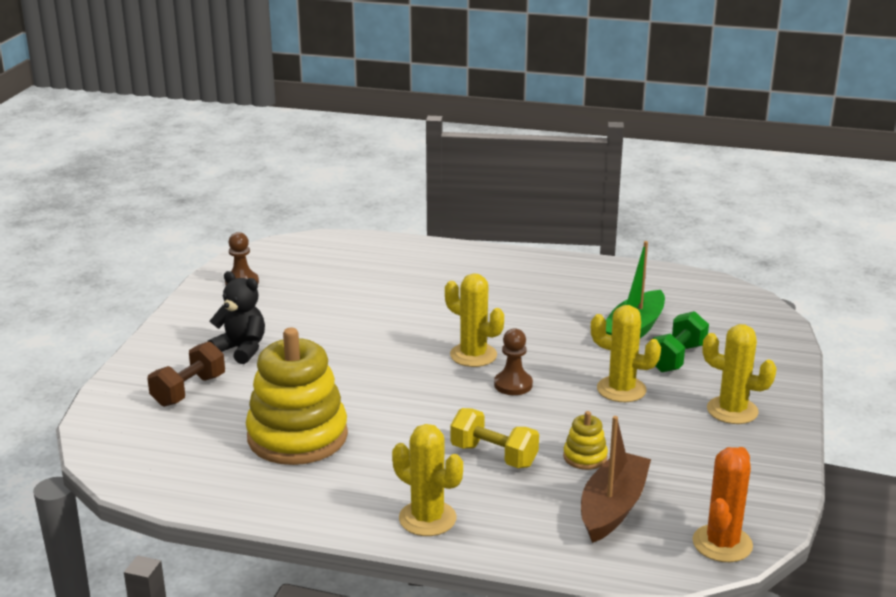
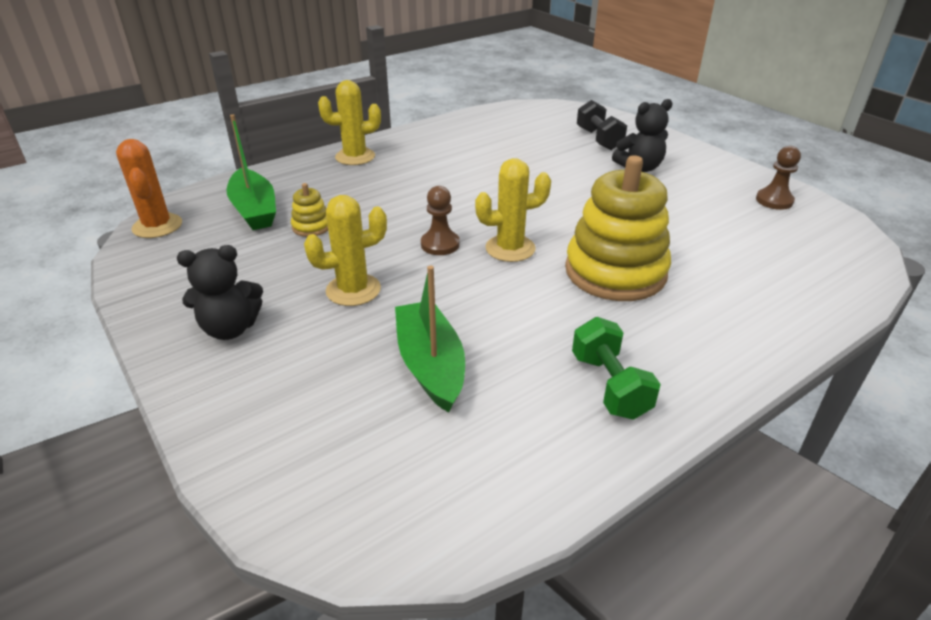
camera: 130 degrees right, 10 degrees up
(189, 390) = (599, 139): brown dumbbell -> black dumbbell
(297, 436) = (495, 151): yellow stacking toy -> yellow stacking toy (615, 272)
(494, 455) = (372, 198): yellow dumbbell -> none
(612, 507) = (254, 210): brown boat -> green boat
(676, 358) = (345, 356): green dumbbell -> green dumbbell (609, 386)
(732, 410) = (230, 328): yellow cactus -> black teddy bear

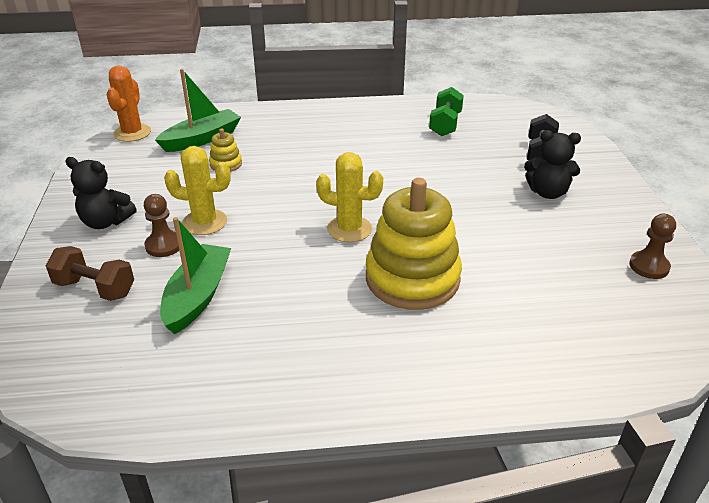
camera: 30 degrees right, 0 degrees up
(254, 210) = (202, 139): green boat -> green boat turned 135 degrees counterclockwise
(298, 403) = (95, 288): none -> brown dumbbell
(355, 157) = (313, 115): yellow cactus -> none
(440, 244) = (300, 208): brown pawn -> brown pawn (164, 245)
(609, 386) = (302, 364): green dumbbell -> green dumbbell (445, 124)

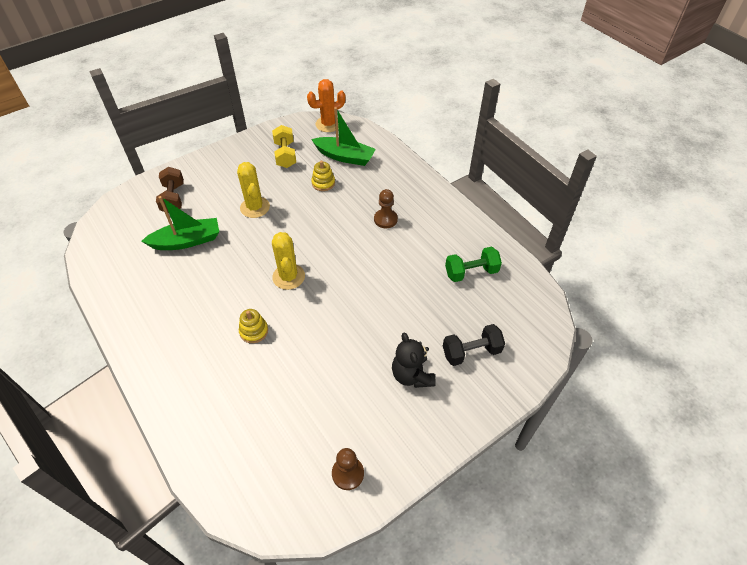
camera: 60 degrees right, 15 degrees up
(106, 222) = (231, 168): black teddy bear -> none
(141, 175) = (285, 155): none -> yellow dumbbell
(164, 245) = (223, 203): brown pawn -> brown pawn (385, 219)
(412, 278) = (254, 331): yellow stacking toy -> yellow stacking toy, size x0.43

